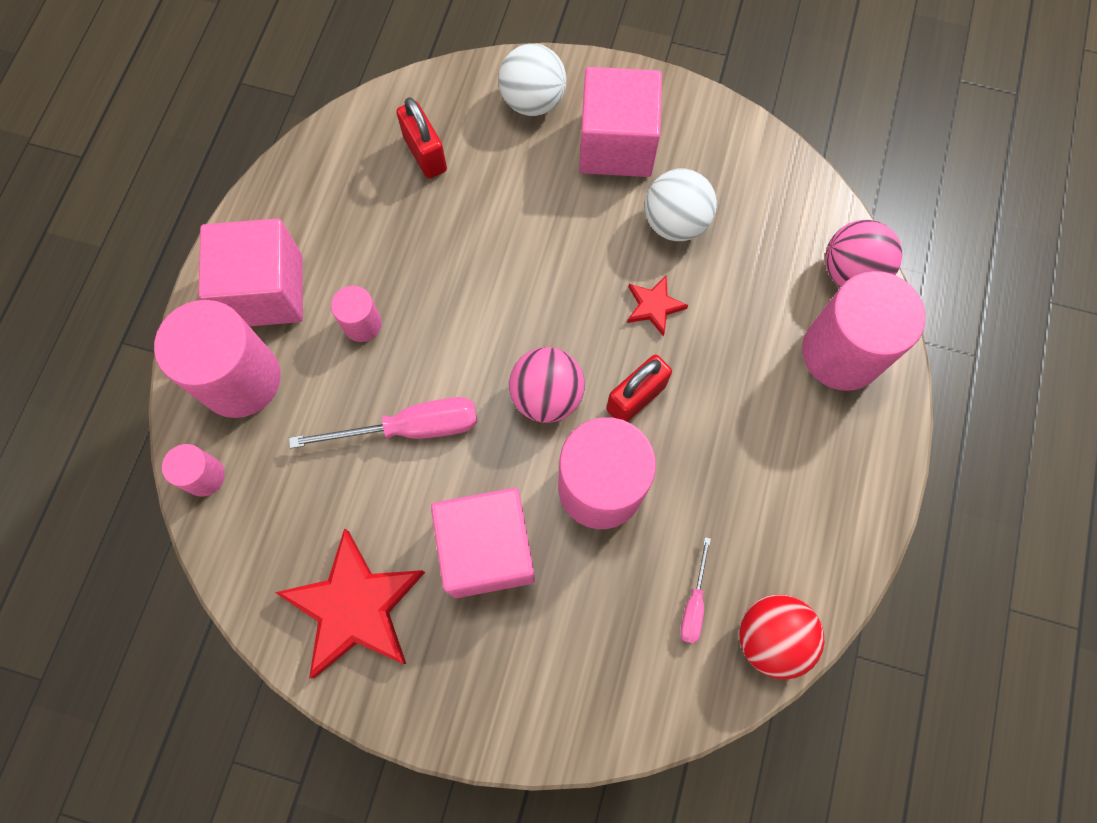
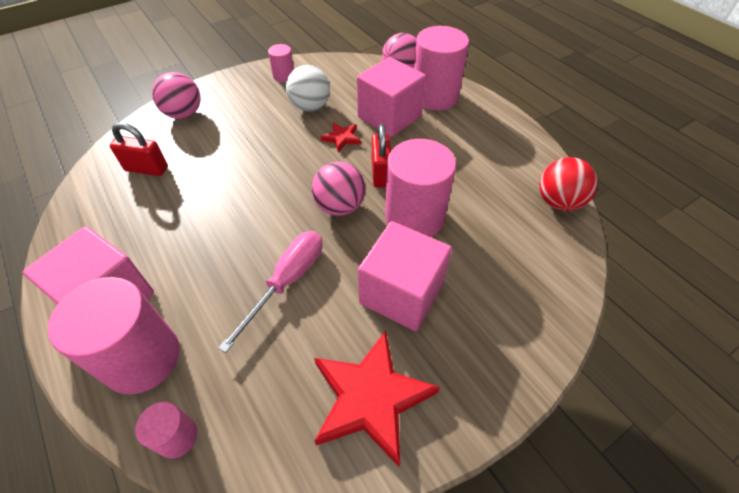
camera: 50 degrees left, 20 degrees down
(362, 324) = (197, 262): pink cylinder -> pink cylinder (284, 76)
(533, 101) = (184, 114): white ball -> pink ball
(616, 145) = (247, 102): pink cube -> pink cube (389, 117)
(694, 603) = (515, 220): pink screwdriver -> none

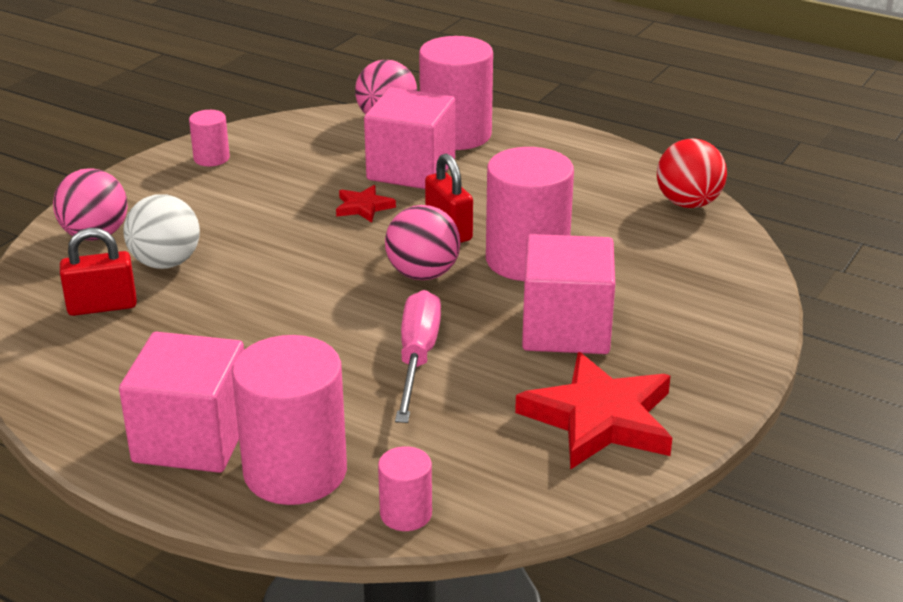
camera: 25 degrees left, 20 degrees down
(310, 107) = (286, 184): white ball -> white ball (166, 263)

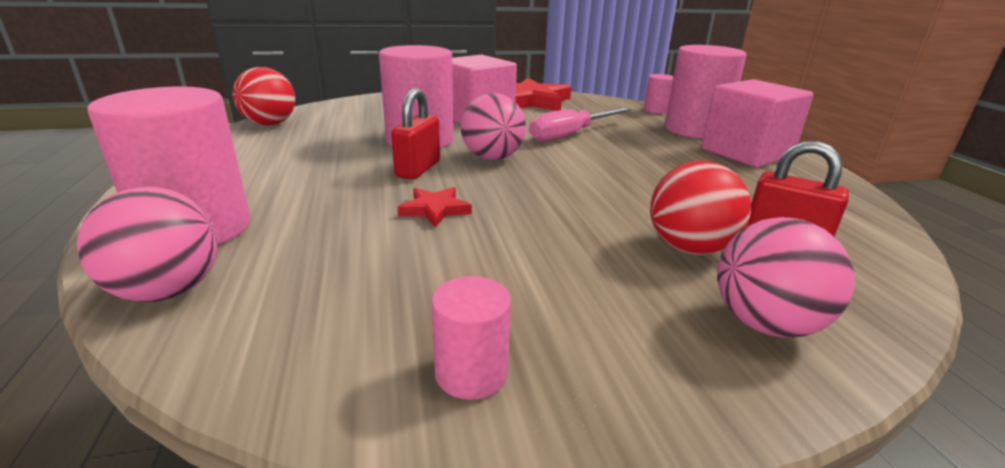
camera: 135 degrees left, 5 degrees down
(166, 263) = (689, 248): white ball -> red ball
(411, 170) = (323, 218): pink cube -> none

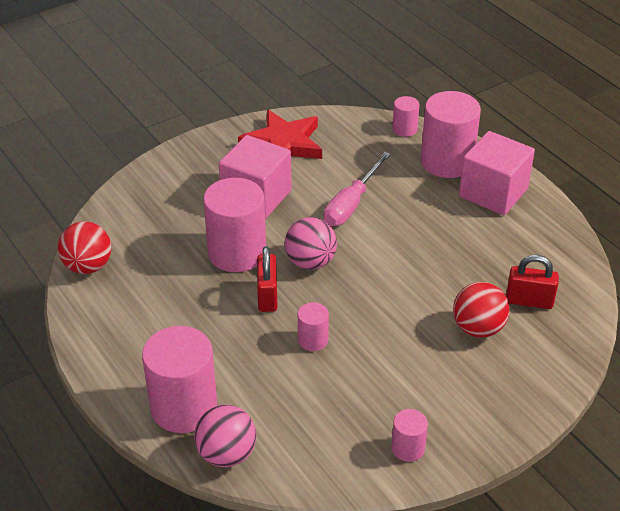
camera: 20 degrees left, 15 degrees up
(435, 209) = (313, 340): red star -> pink cylinder
(765, 324) = (525, 376): pink ball -> none

